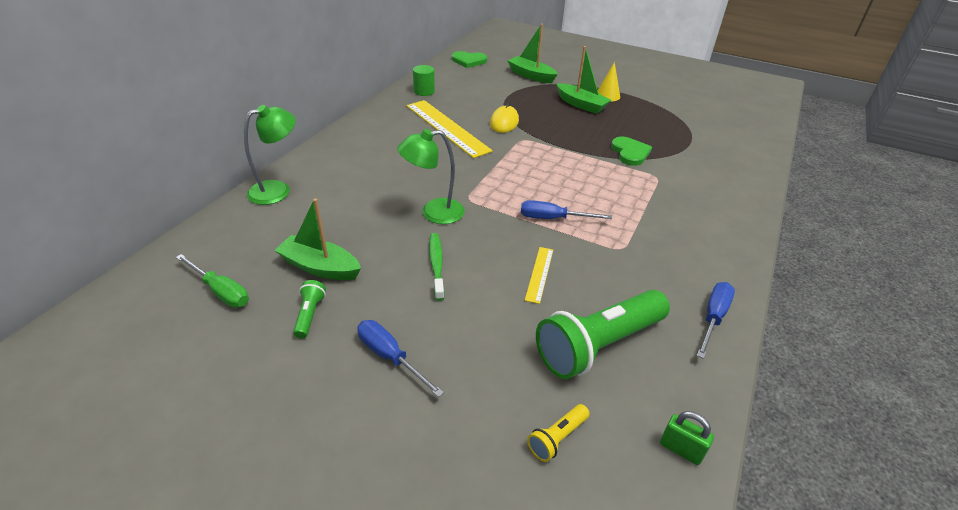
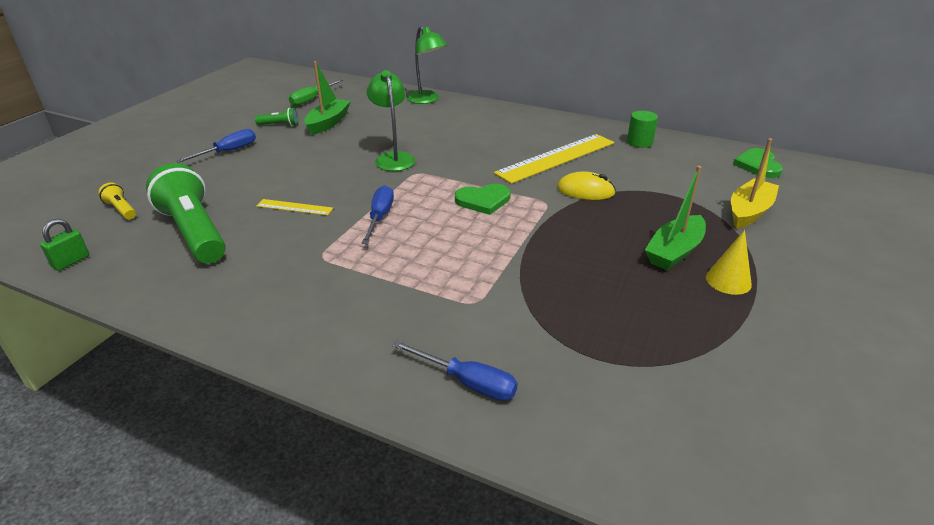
camera: 90 degrees right, 5 degrees down
(436, 265) = (319, 162): green toothbrush -> none
(531, 75) = (749, 212): green boat -> yellow boat
(630, 153) = (537, 285): green heart -> green heart (483, 200)
(713, 318) = (193, 305): blue screwdriver -> blue screwdriver (467, 382)

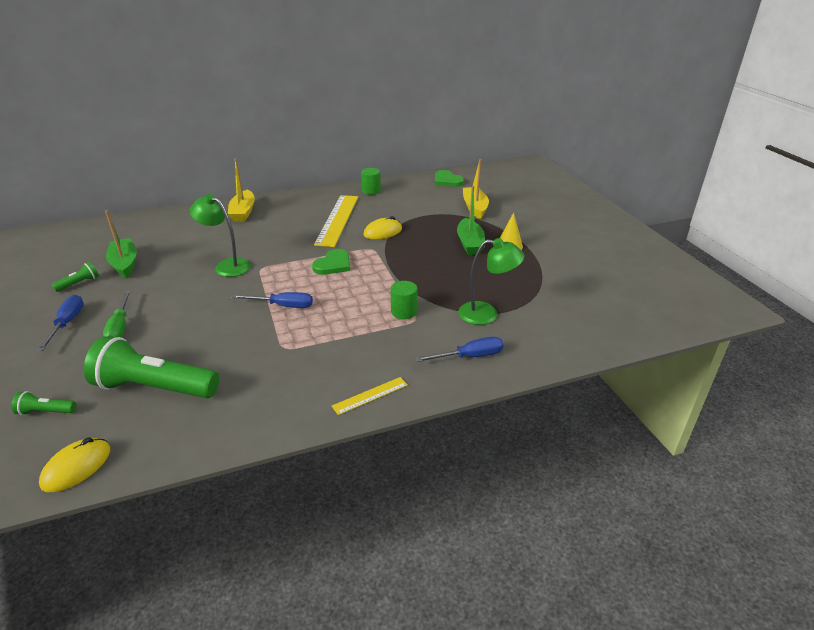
camera: 45 degrees left, 0 degrees up
(71, 261) = (77, 467): green padlock -> yellow mouse
(121, 210) = (46, 412): yellow flashlight -> green flashlight
(294, 207) = (208, 331): yellow ruler -> yellow ruler (370, 395)
(311, 99) = (72, 252): green screwdriver -> green screwdriver (120, 327)
(380, 217) = (283, 306): blue screwdriver -> blue screwdriver turned 135 degrees clockwise
(427, 100) = (182, 215): green lamp -> green lamp (486, 314)
(476, 286) = (404, 311): none -> green cylinder
(479, 116) = (243, 212): none -> yellow boat

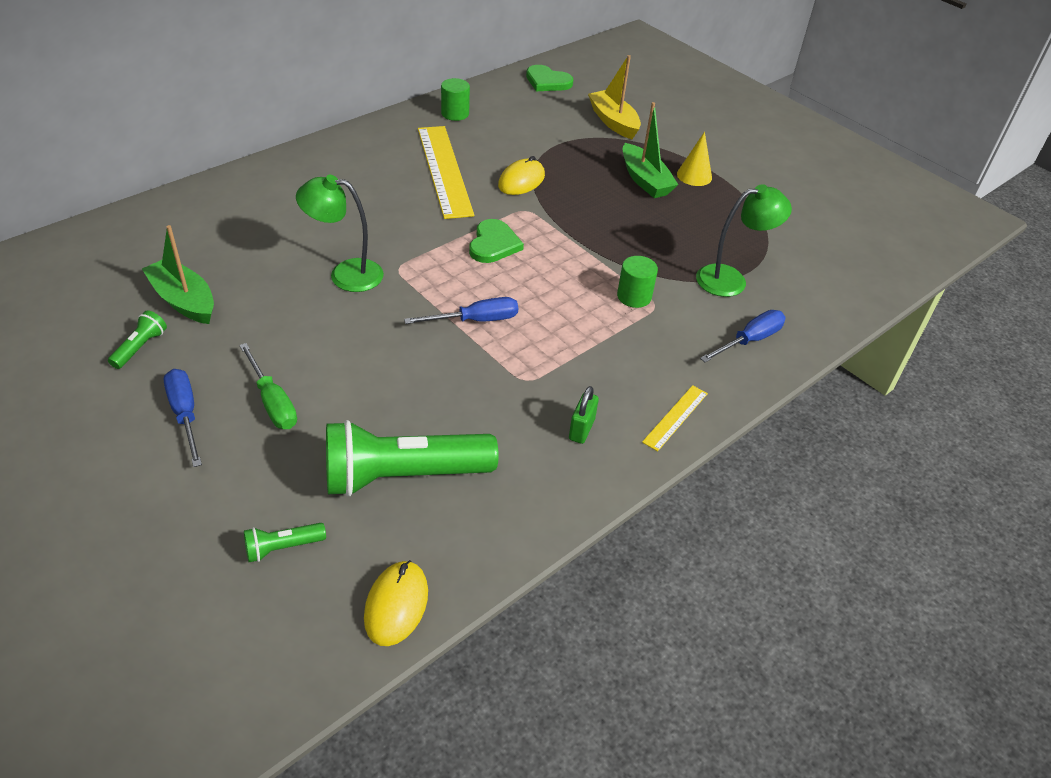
camera: 25 degrees left, 10 degrees up
(243, 212) = (293, 179): yellow boat -> none
(295, 387) = (581, 429): none -> green padlock

